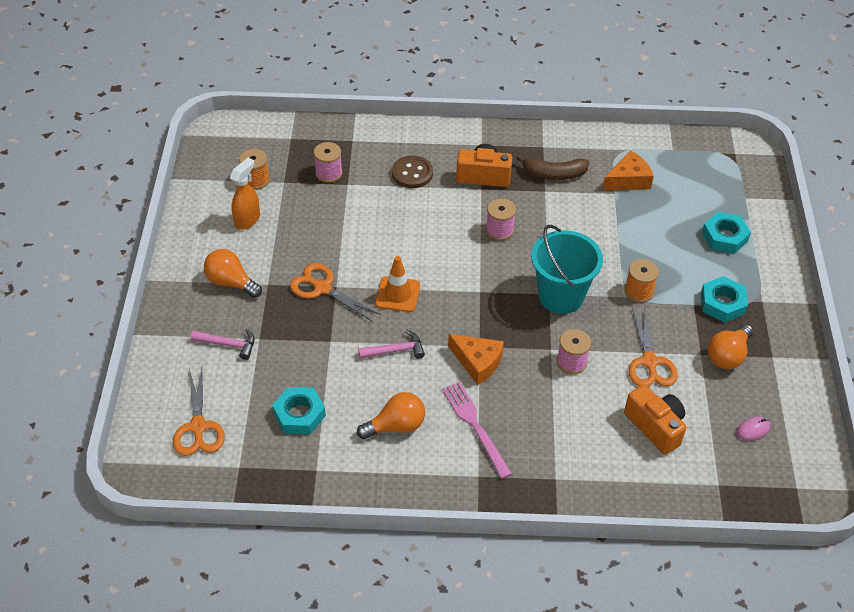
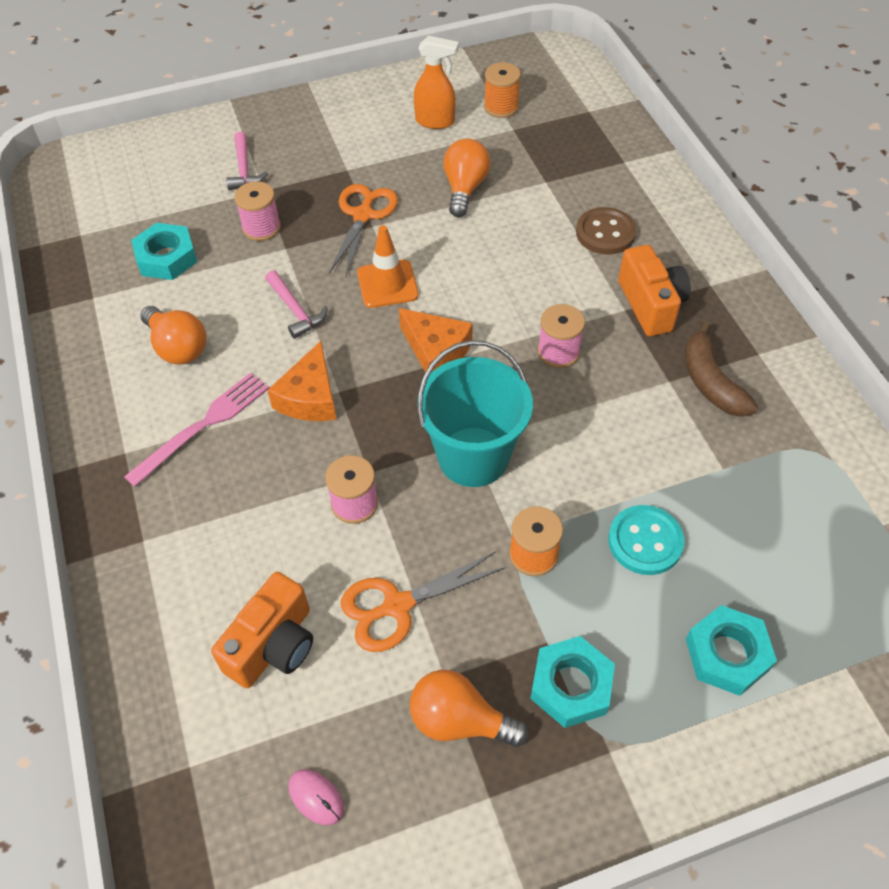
camera: 70 degrees right, 5 degrees up
(198, 427) = (123, 186): orange scissors -> none
(231, 282) = (334, 141): orange light bulb -> orange light bulb (465, 188)
(329, 173) = (553, 160): pink spool -> pink spool (261, 228)
(628, 180) = (765, 479): orange cheese -> orange cheese (436, 351)
(648, 242) = (645, 541): none -> turquoise button

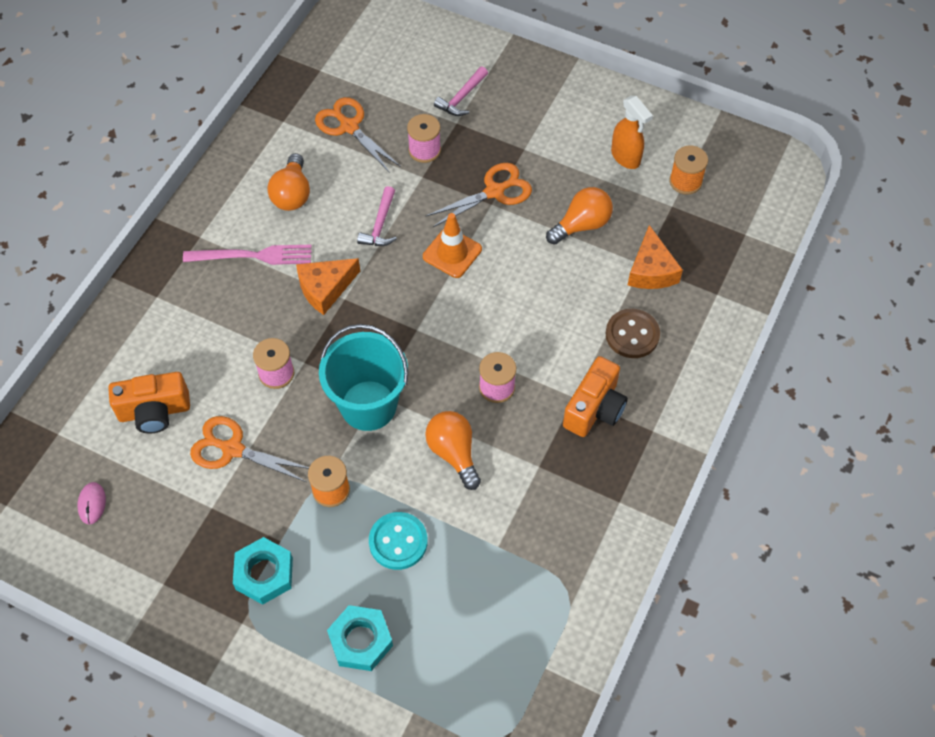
camera: 45 degrees right, 5 degrees up
(166, 258) = (349, 127): turquoise nut -> orange scissors
(436, 351) = (427, 322): orange cheese -> orange cheese (651, 270)
(459, 720) = (193, 535): orange light bulb -> orange light bulb (453, 453)
(710, 382) = (563, 490): brown banana -> none

